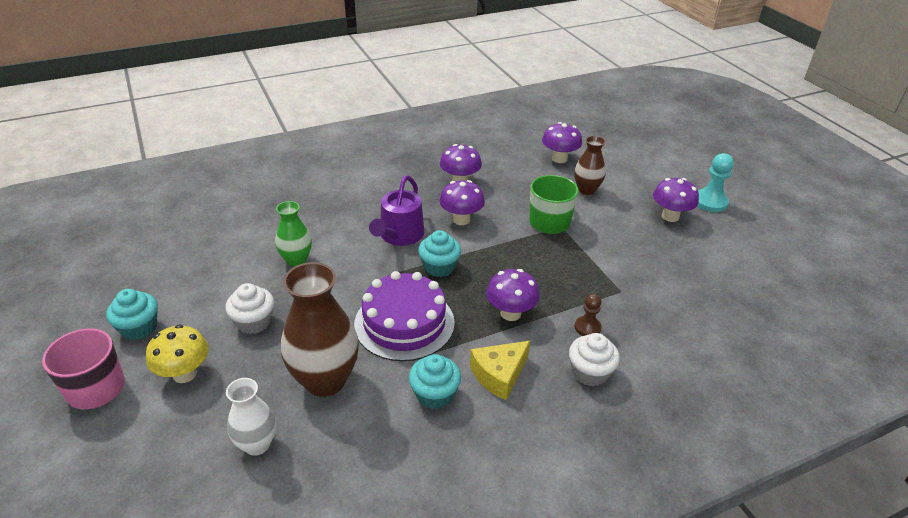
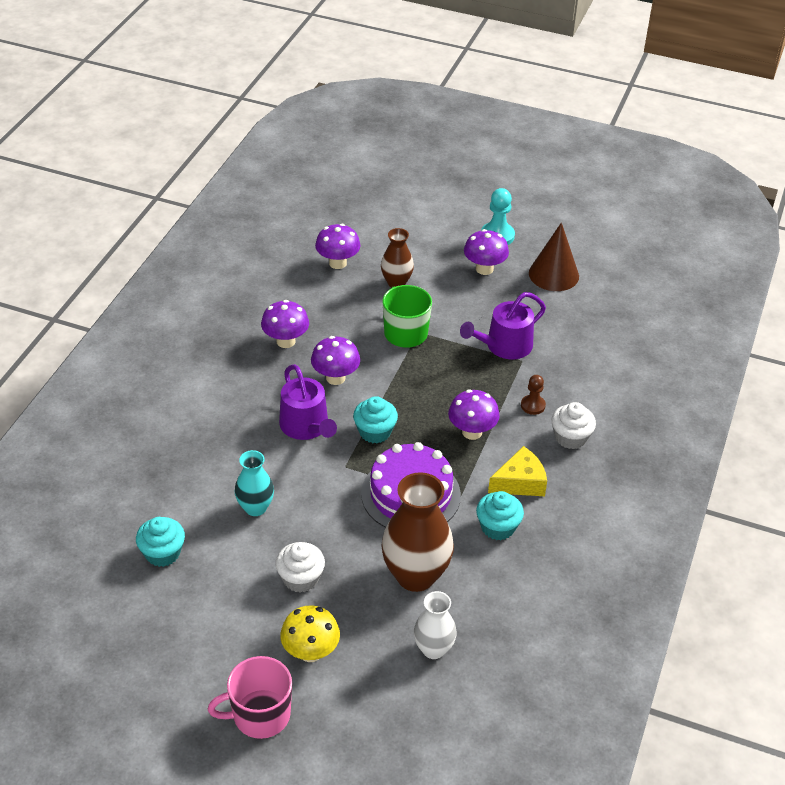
camera: 45 degrees left, 5 degrees up
(139, 328) = (217, 653): turquoise cupcake -> turquoise cupcake (162, 553)
(296, 260) = (255, 508): green vase -> turquoise vase
(499, 375) = (520, 482): yellow cheese -> yellow cheese turned 120 degrees counterclockwise
(619, 273) = (504, 346): none -> purple watering can
(729, 250) = (553, 274): none -> brown cone

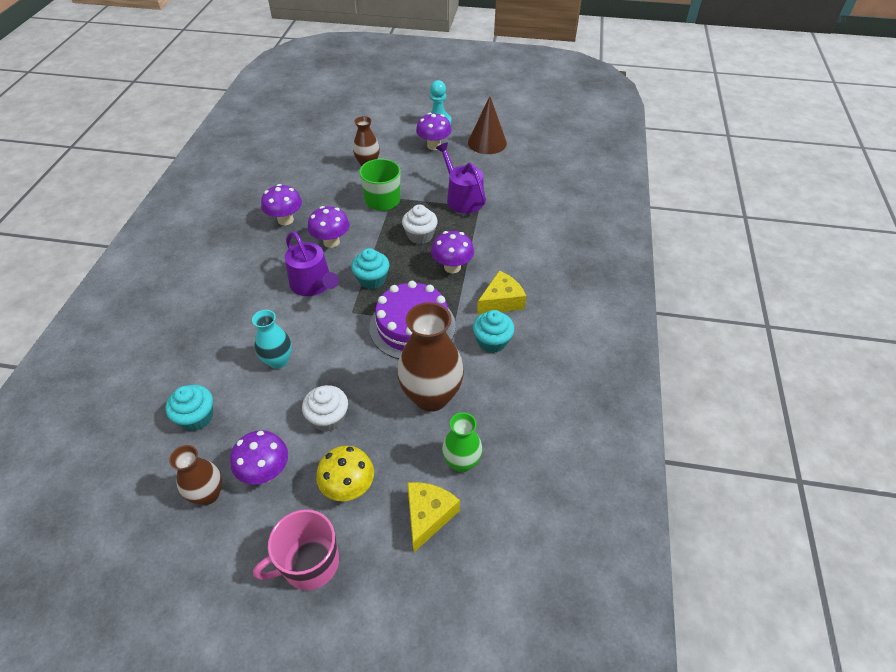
camera: 10 degrees left, 5 degrees up
(167, 632) = (208, 494): none -> brown vase
(338, 263) = (319, 157): purple mushroom -> purple mushroom (266, 472)
(387, 694) = (428, 516): none -> yellow cheese
(433, 649) = (461, 462): white vase -> green vase
(504, 346) = (462, 198): purple watering can -> purple watering can turned 105 degrees clockwise
(533, 405) = (496, 239): brown pawn -> none
(570, 437) = (532, 259): white cupcake -> white cupcake (420, 235)

